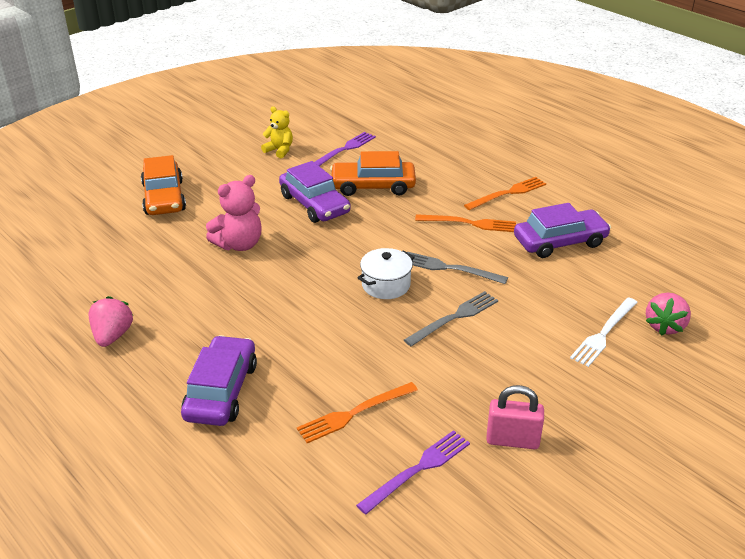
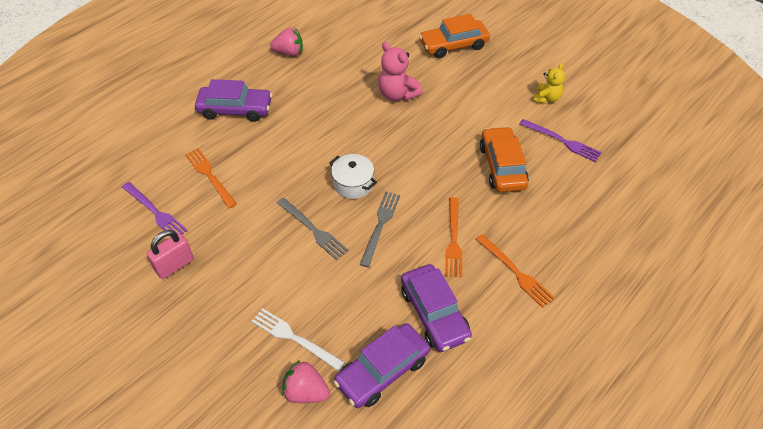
camera: 85 degrees right, 15 degrees up
(314, 204) = (463, 130): purple car -> purple car (382, 370)
(512, 440) = (175, 265): pink padlock -> pink padlock turned 45 degrees clockwise

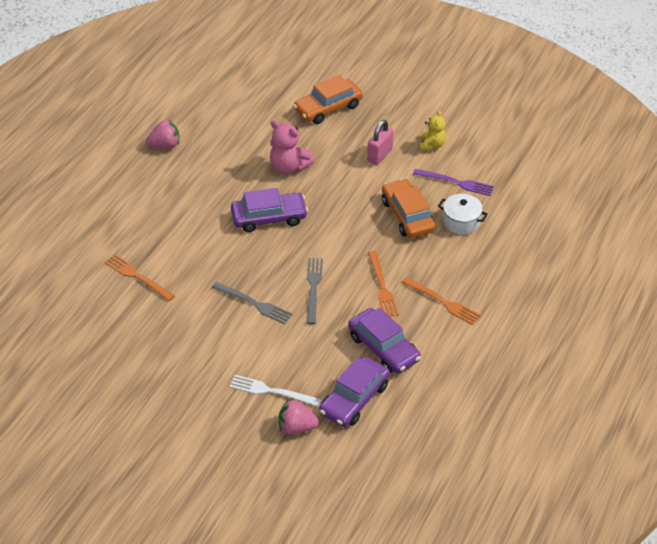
camera: 15 degrees left, 5 degrees down
(155, 212) = (100, 318): purple fork -> none
(175, 265) = (140, 358): pink padlock -> pink padlock (380, 155)
(235, 109) = (135, 211): purple car -> purple car (269, 218)
(353, 184) = (276, 258): white pot -> white pot (461, 222)

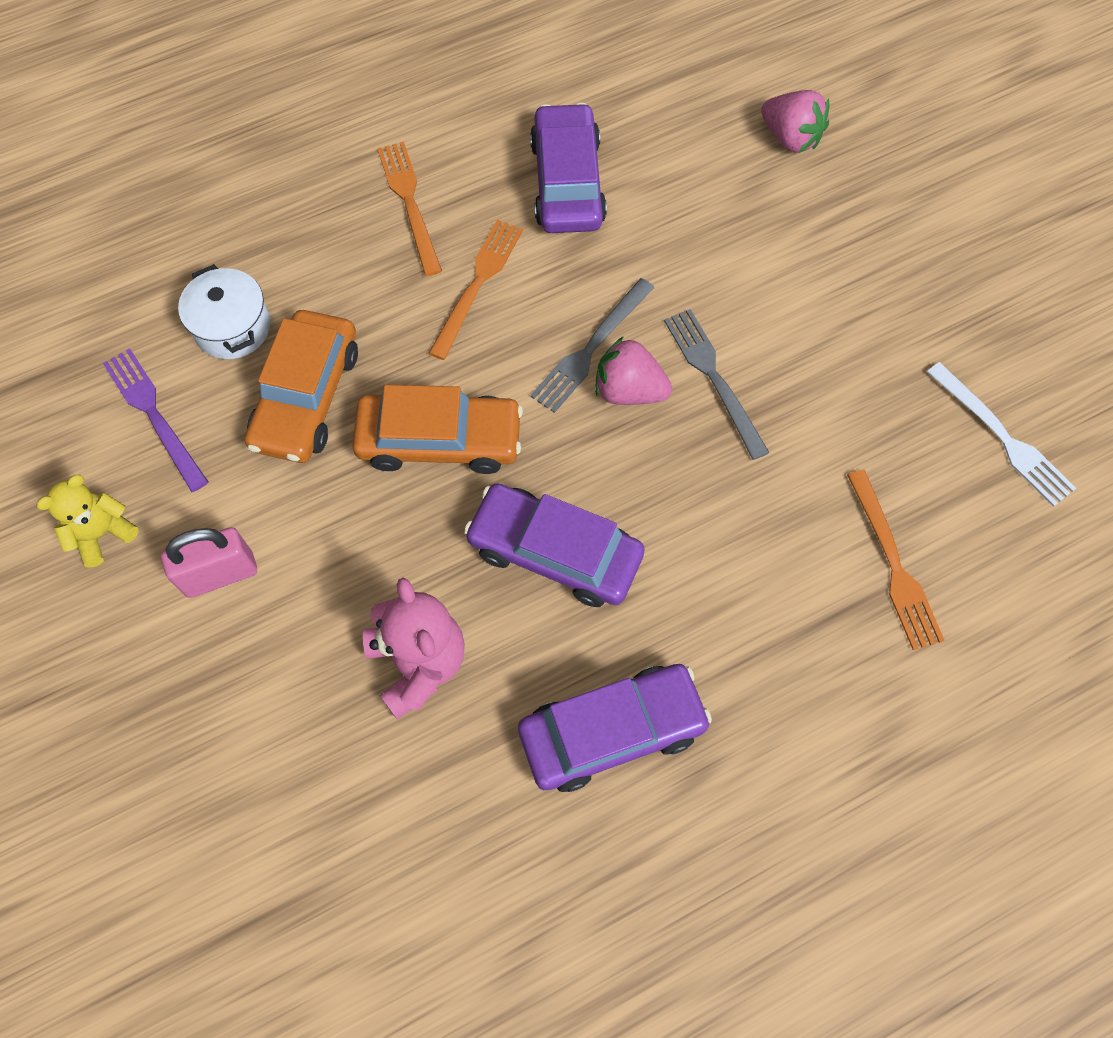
camera: 145 degrees left, 20 degrees up
(165, 145) = (634, 923): pink strawberry -> pink strawberry (629, 390)
(272, 391) = (790, 210): white fork -> white fork (1002, 437)
(328, 108) = (196, 792): orange car -> orange car (439, 440)
(354, 399) = (675, 132): purple car -> purple car (612, 731)

